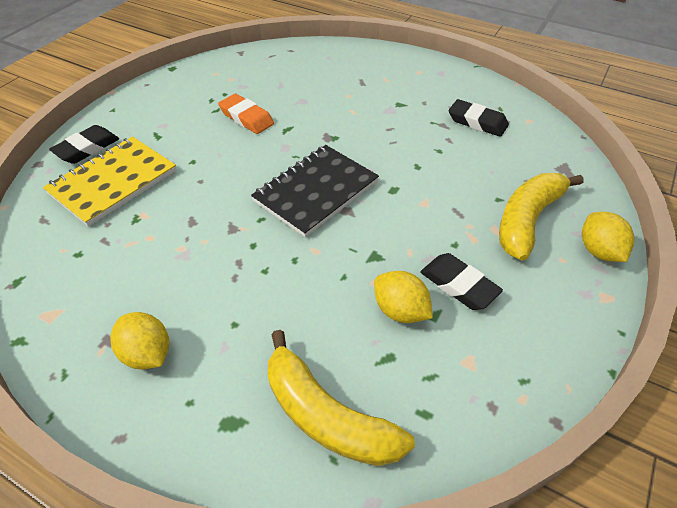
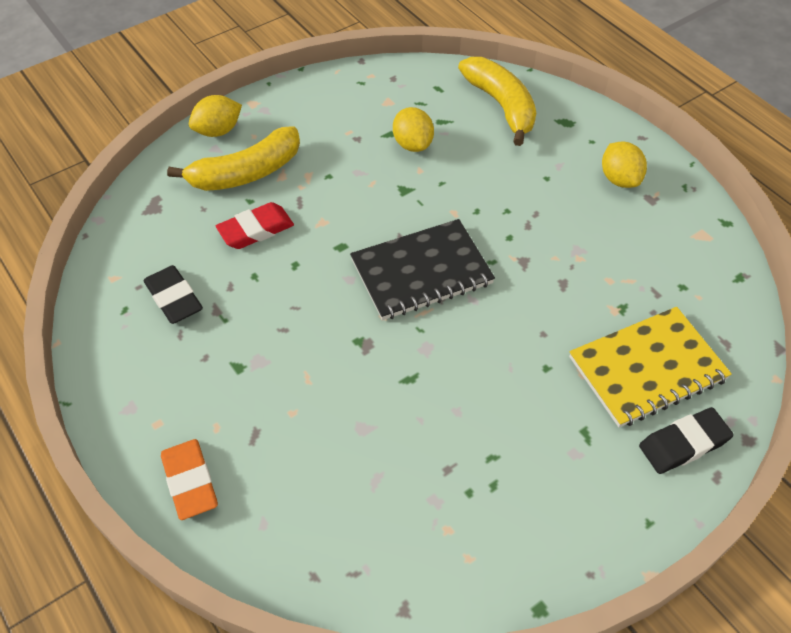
camera: 155 degrees left, 5 degrees up
(246, 118) = (454, 421): orange eraser -> orange eraser (190, 481)
(459, 285) = (353, 145): black eraser -> none
(469, 179) = (256, 230): none -> red eraser
(599, 251) = (218, 131): yellow lemon -> yellow lemon turned 45 degrees clockwise

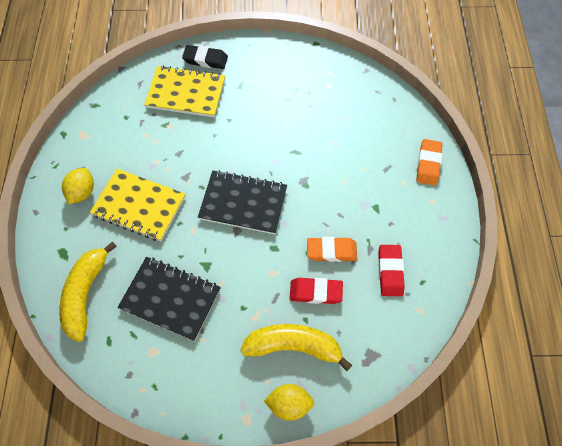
camera: 145 degrees left, 10 degrees up
(174, 298) = (390, 271): black eraser -> red eraser
(266, 281) = (331, 251): none -> orange eraser
(412, 144) = (170, 299): yellow lemon -> black notebook
(541, 201) = (139, 206): none -> yellow notebook

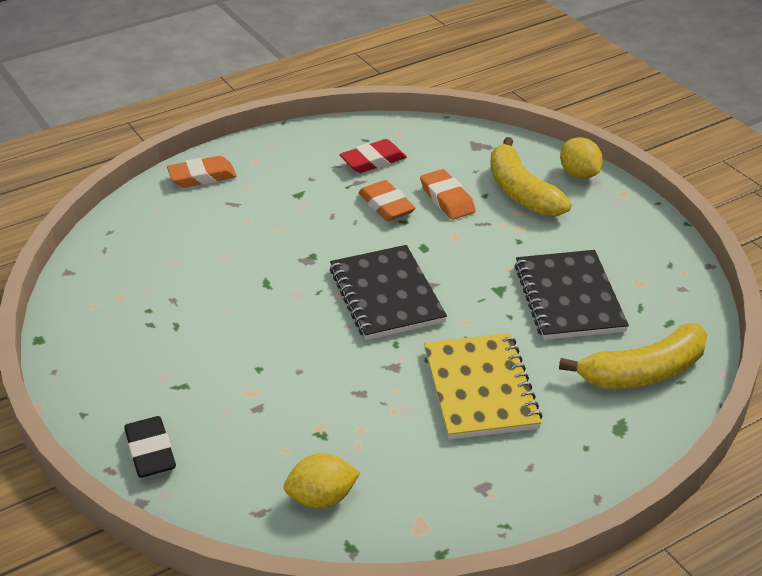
camera: 120 degrees left, 25 degrees down
(82, 192) = (517, 462): yellow lemon -> yellow lemon (322, 498)
(186, 93) = (241, 440): yellow notebook -> none
(315, 292) = (447, 199): red eraser -> orange eraser

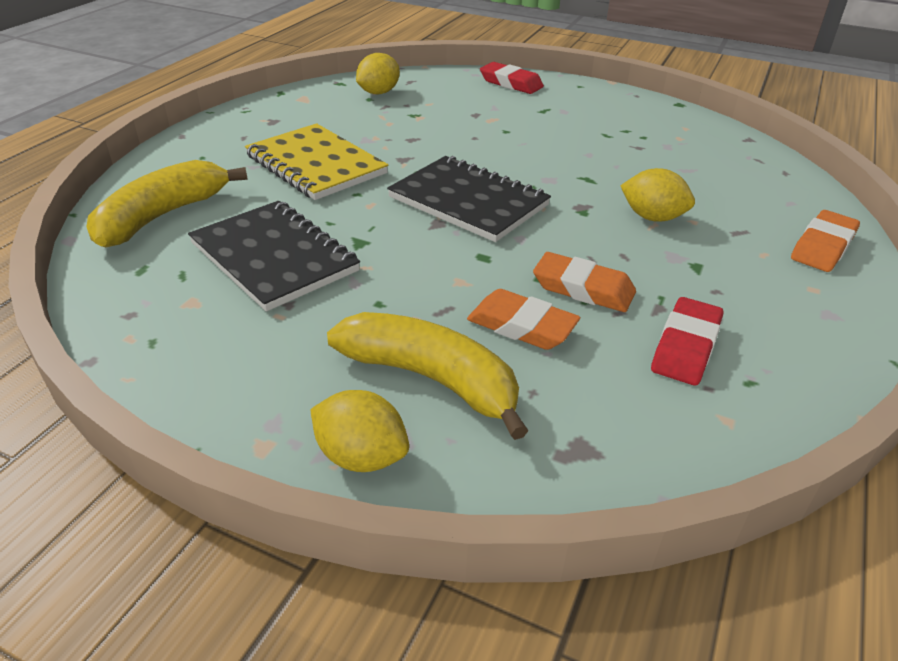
camera: 145 degrees right, 0 degrees up
(150, 452) = (511, 83): black eraser -> red eraser
(272, 233) = (652, 217): none -> yellow lemon

